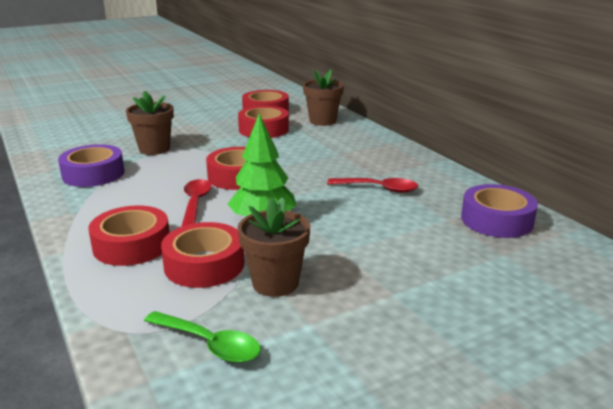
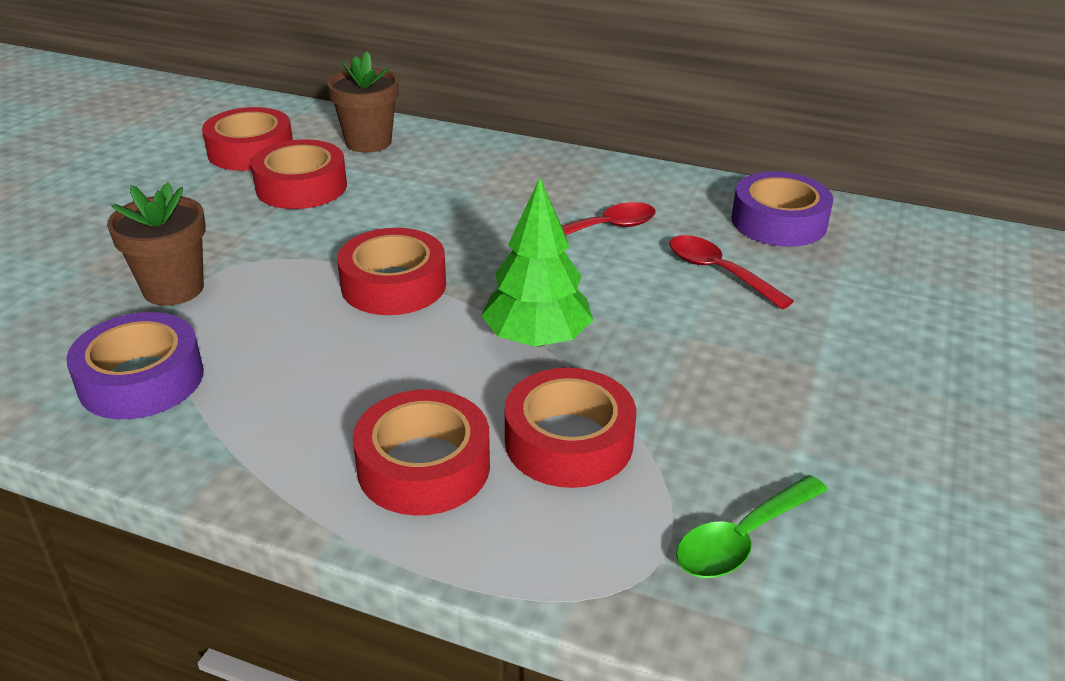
camera: 40 degrees left, 10 degrees up
(195, 203) = (403, 355): red spoon -> red spoon (718, 272)
(209, 344) = (742, 539): green spoon -> green spoon turned 150 degrees clockwise
(275, 283) = (687, 420): brown flower pot -> none

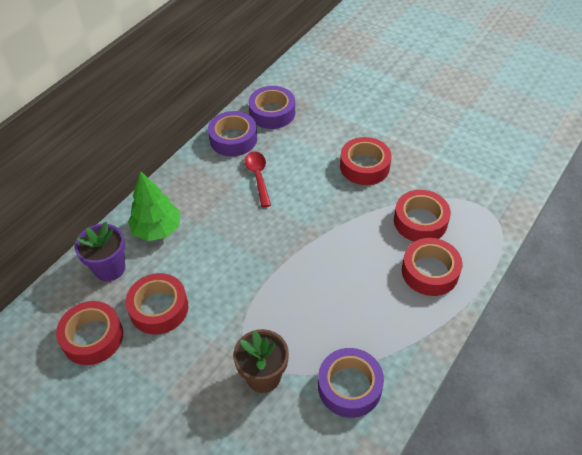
camera: 75 degrees left, 15 degrees up
(368, 142) = (110, 268): brown flower pot -> purple flower pot
(393, 285) = (287, 270): red tape -> red tape (364, 166)
(537, 339) = (348, 219): green tree -> green tree (157, 229)
(681, 194) = (233, 139): none -> purple tape
(718, 272) = (309, 145): red spoon -> none
(742, 539) = (477, 184): green spoon -> none

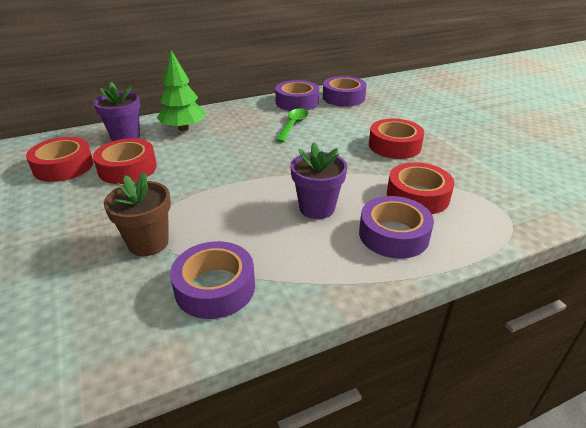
camera: 30 degrees right, 15 degrees down
(258, 177) = (293, 125): red spoon -> green spoon
(358, 272) = (317, 208): none -> purple flower pot
(430, 271) = (393, 235): red tape -> purple tape

